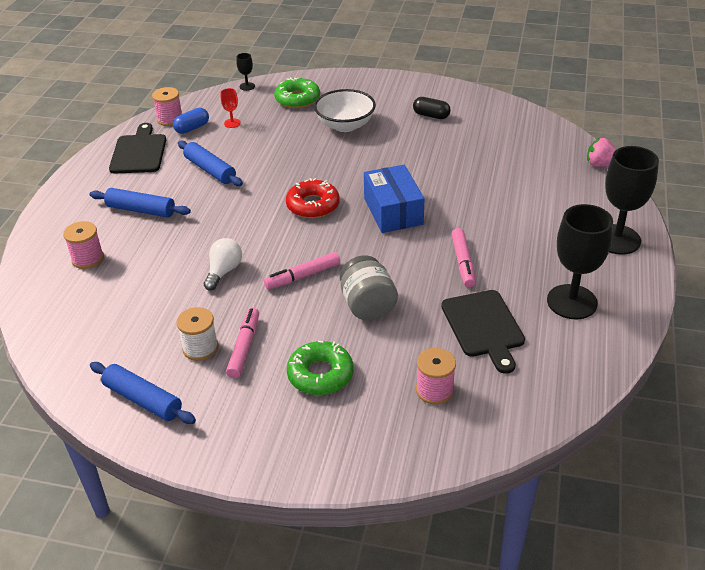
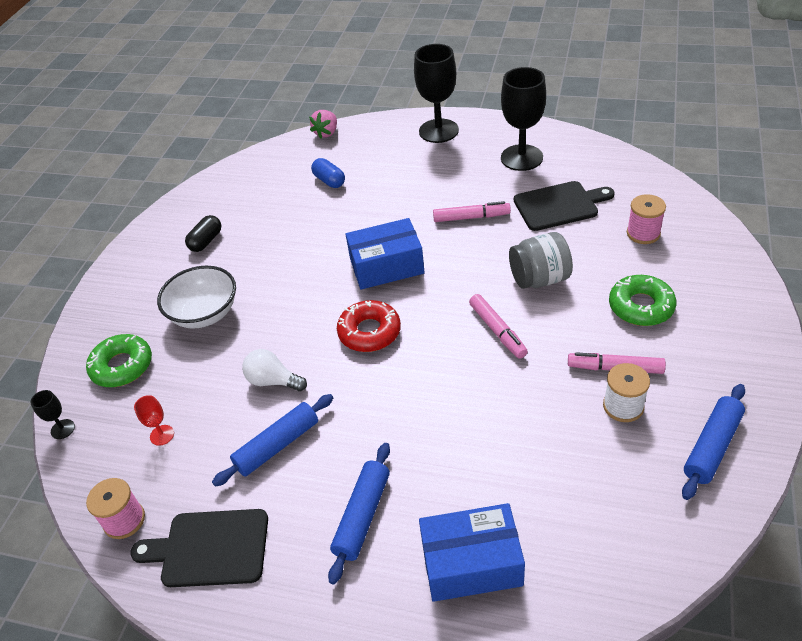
camera: 85 degrees left, 5 degrees up
(88, 258) = (471, 563): pink spool -> blue box
(192, 128) = (160, 485): blue capsule -> blue capsule (329, 181)
(224, 271) = (492, 402): white light bulb -> white light bulb (273, 381)

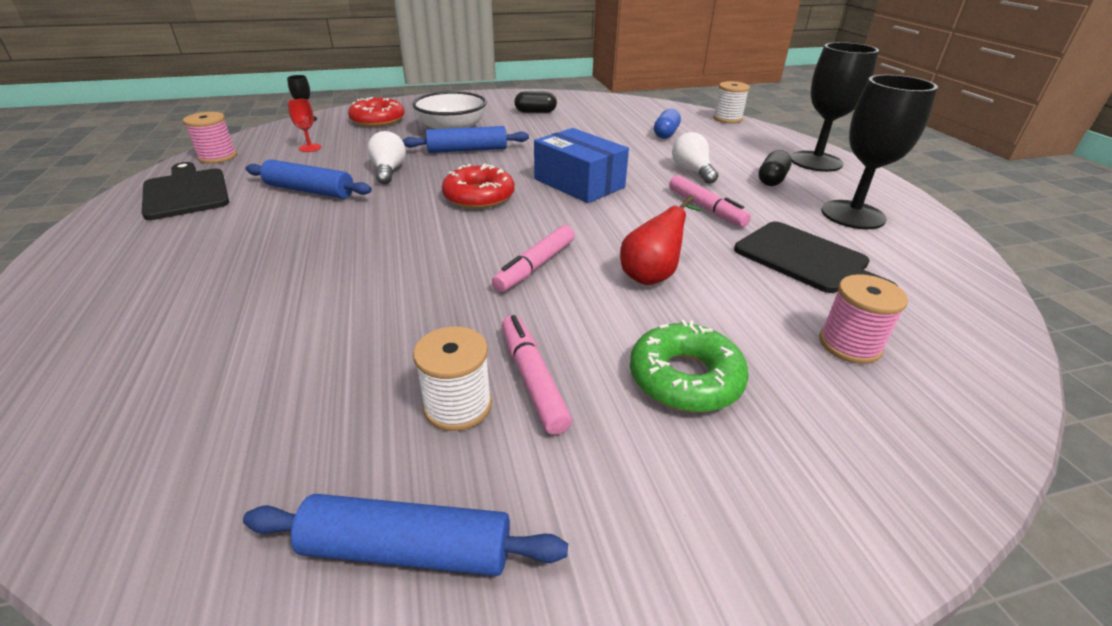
camera: 55 degrees right, 10 degrees down
(122, 366) = (378, 120): green donut -> red donut
(326, 133) = (727, 119): pink strawberry -> white spool
(362, 516) = (224, 250): blue rolling pin -> blue rolling pin (467, 150)
(410, 198) = (692, 171): none -> white light bulb
(451, 166) = (772, 180): none -> black capsule
(471, 563) = (150, 333): blue box -> none
(539, 279) = (652, 275): grey jar -> red pear

